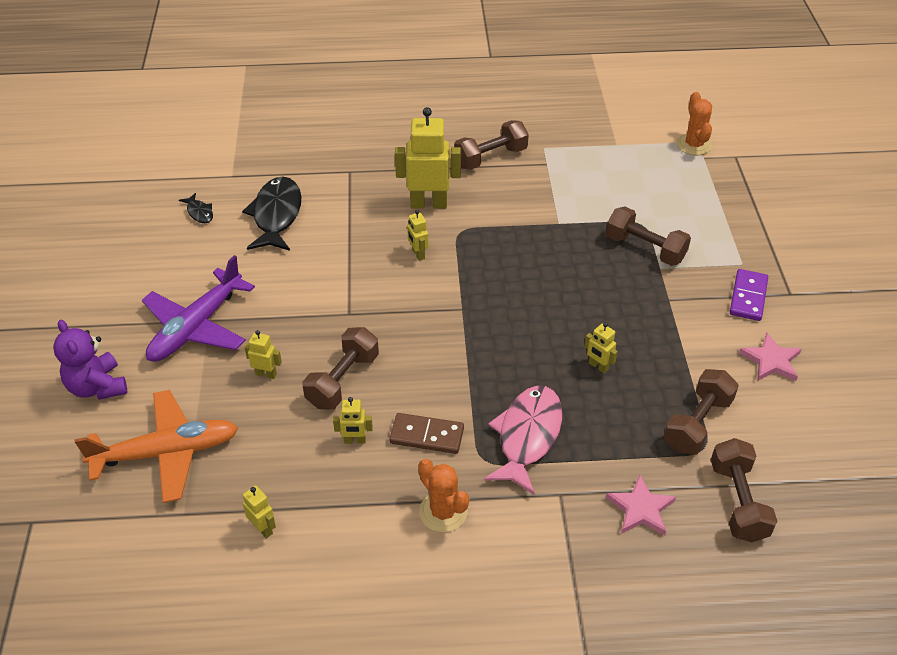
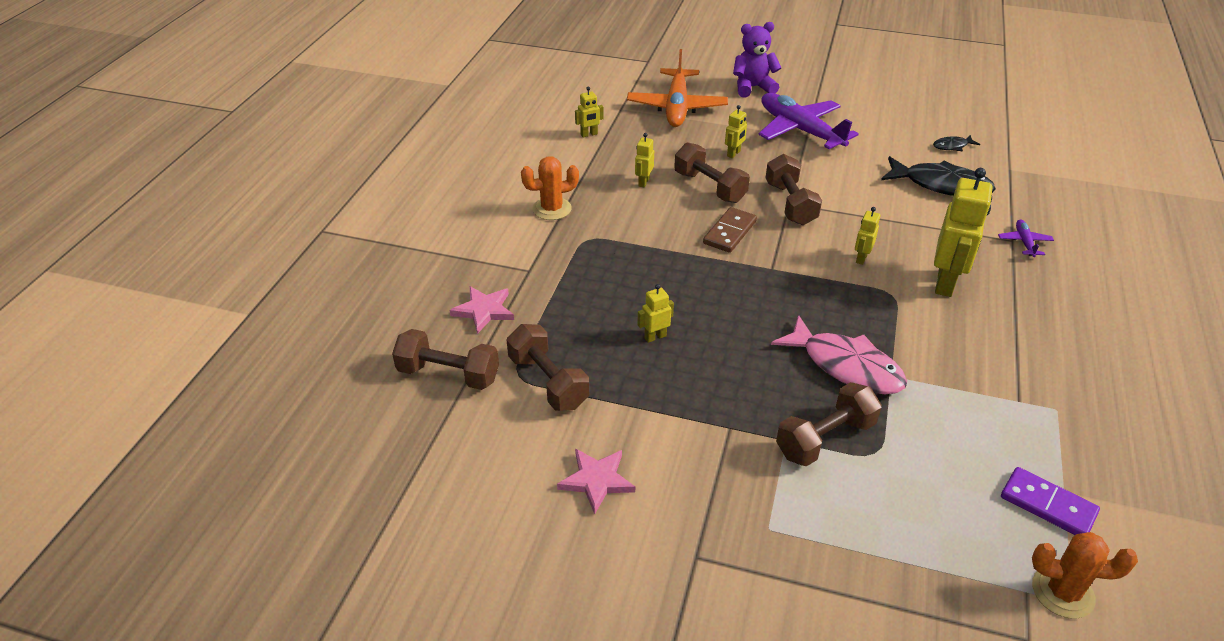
camera: 110 degrees right, 5 degrees down
(350, 165) = (1024, 242): none -> purple plane
(418, 254) = (861, 258): yellow robot -> yellow robot turned 60 degrees counterclockwise
(427, 435) = (629, 216): brown domino -> brown domino (730, 232)
(490, 158) = (1034, 353): brown dumbbell -> brown dumbbell (790, 204)
(527, 436) = (597, 268): pink fish -> pink fish (846, 366)
(748, 297) = (706, 506): purple domino -> purple domino (1047, 505)

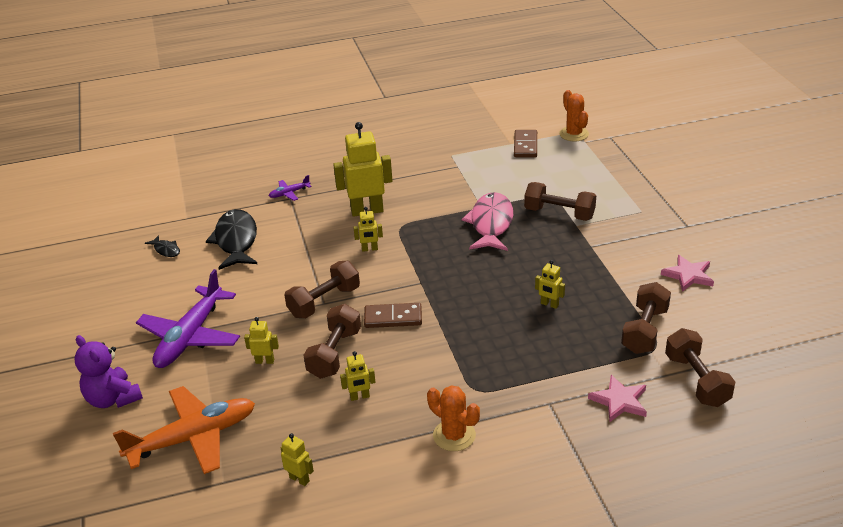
camera: 120 degrees left, 5 degrees down
(1047, 505) = (525, 146): purple domino -> brown domino

